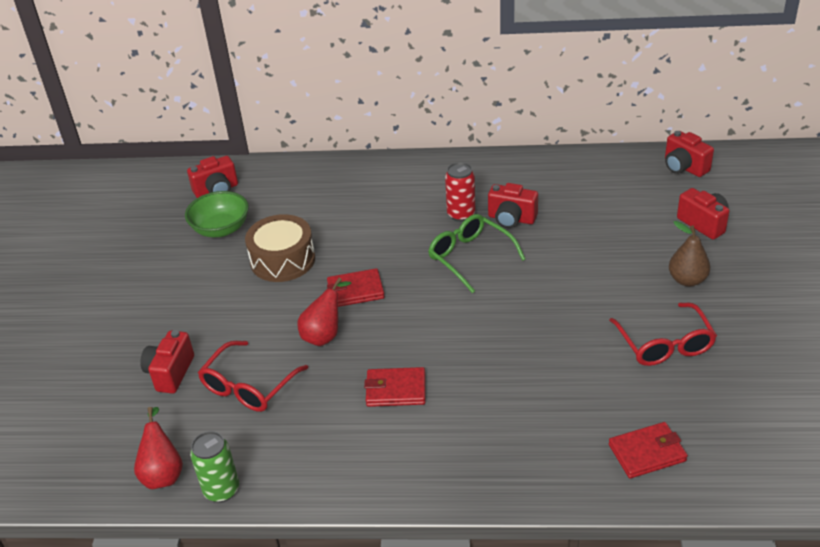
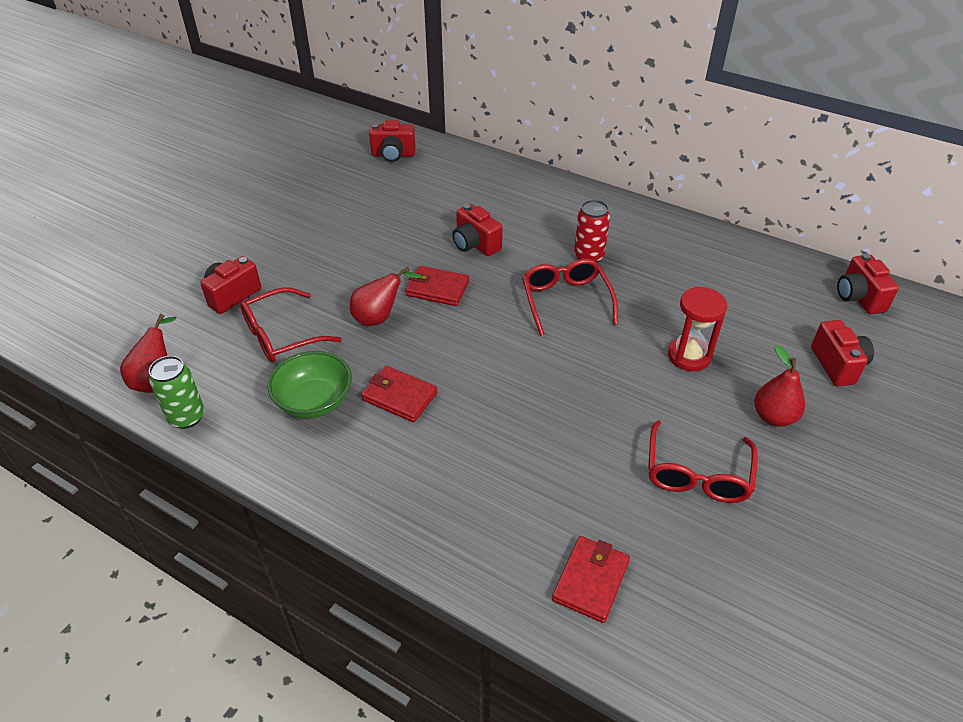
camera: 25 degrees right, 5 degrees up
(221, 229) = (370, 189): green bowl -> green bowl (314, 401)
(283, 260) = (398, 235): brown drum -> none
(470, 257) = (565, 300): green glasses -> red glasses
(511, 219) = (634, 280): red camera -> red camera (475, 244)
(596, 261) = (689, 356): none -> red hourglass
(647, 453) = (591, 581): red wallet -> red wallet turned 75 degrees counterclockwise
(687, 280) = (773, 416): brown pear -> red pear

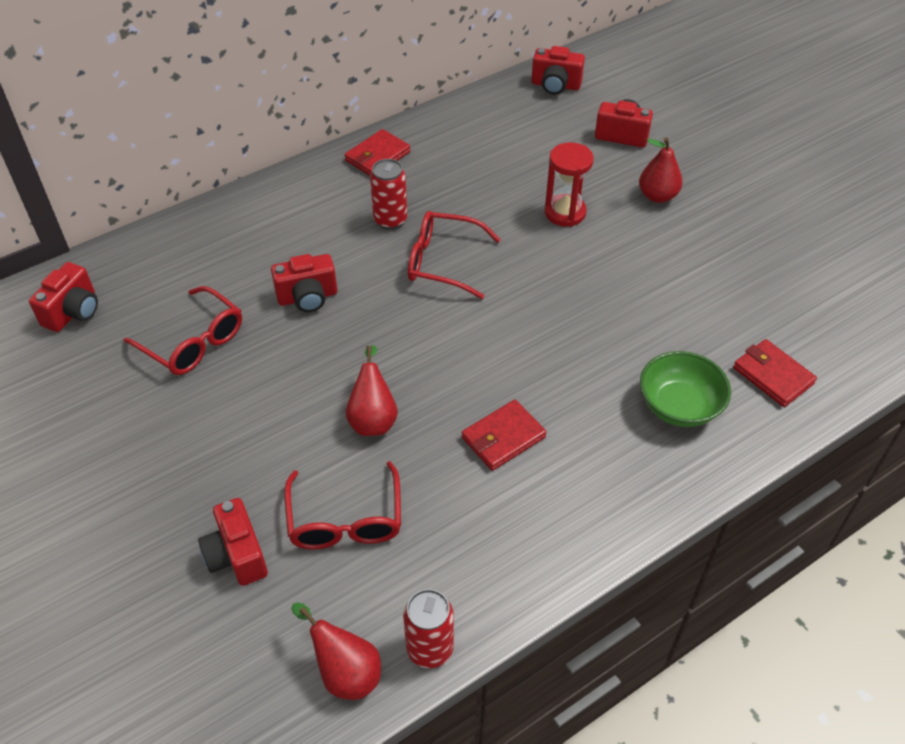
camera: 65 degrees left, 5 degrees up
(187, 417) = (429, 649): green can -> red can
(314, 401) = (471, 514): green bowl -> green bowl (679, 406)
(437, 289) = (359, 353): red wallet -> red wallet (377, 156)
(697, 474) = (695, 266): red glasses -> red glasses (193, 342)

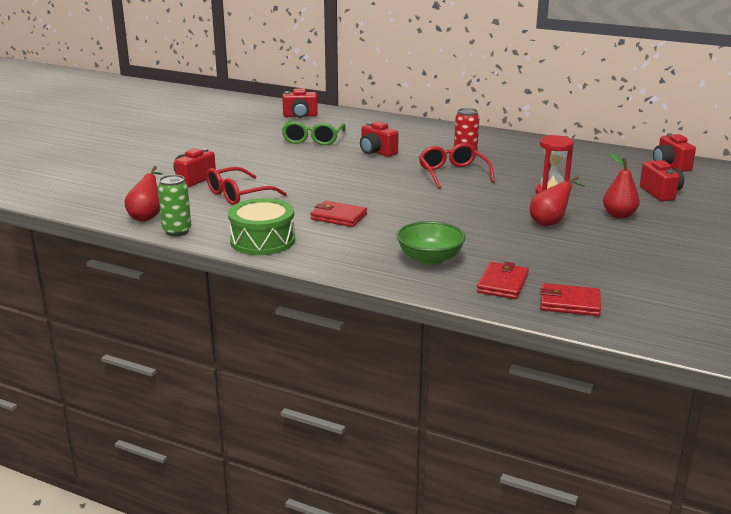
camera: 60 degrees right, 25 degrees down
(193, 342) = (313, 139): red glasses -> green glasses
(373, 418) = (312, 185): red pear -> red pear (550, 222)
(377, 156) = (511, 140): red wallet -> red wallet (569, 303)
(429, 649) = (177, 231): red can -> green can
(528, 553) = (262, 241): none -> green drum

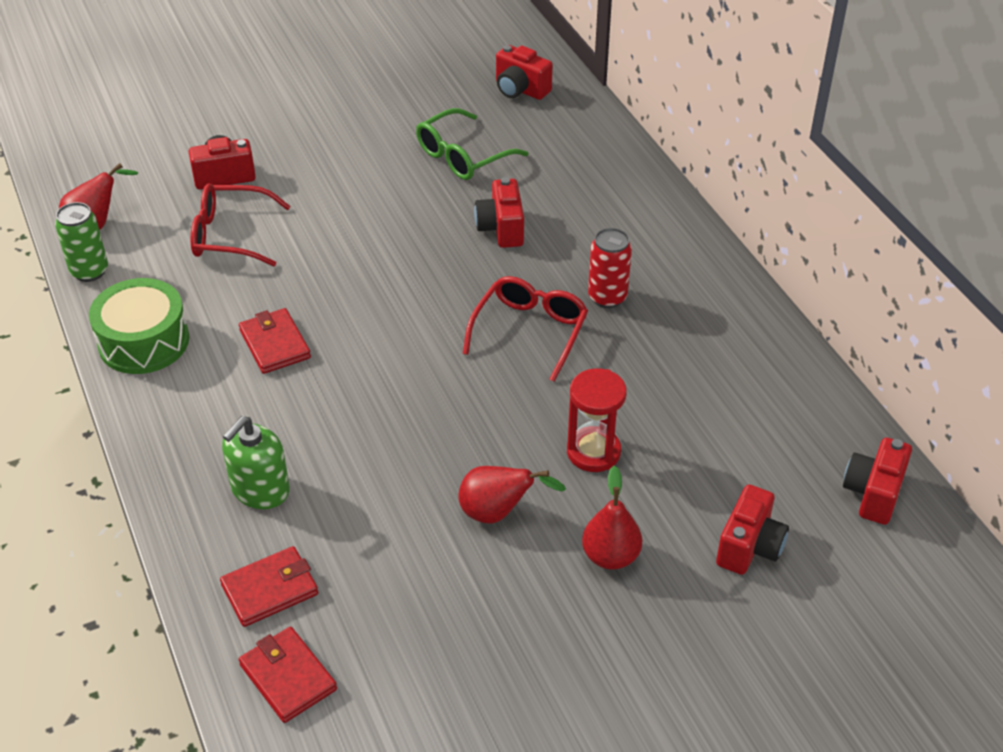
camera: 40 degrees right, 20 degrees up
(430, 259) = (260, 489): green bowl -> green soap dispenser

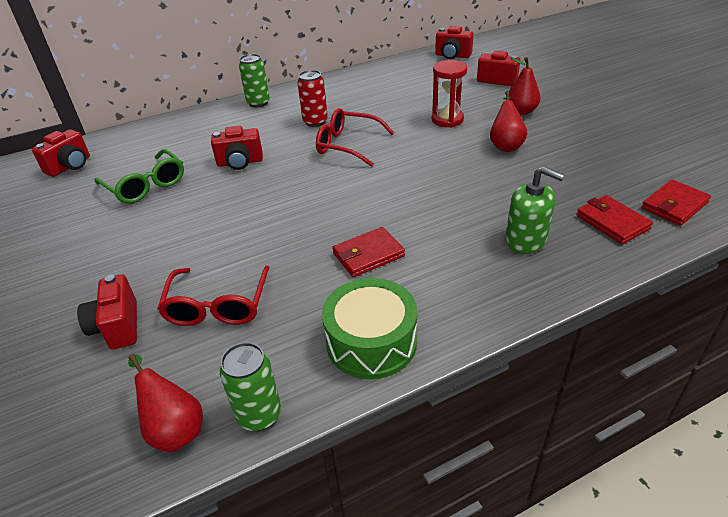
camera: 90 degrees left, 5 degrees down
(679, 234) = (258, 103): none -> green can

